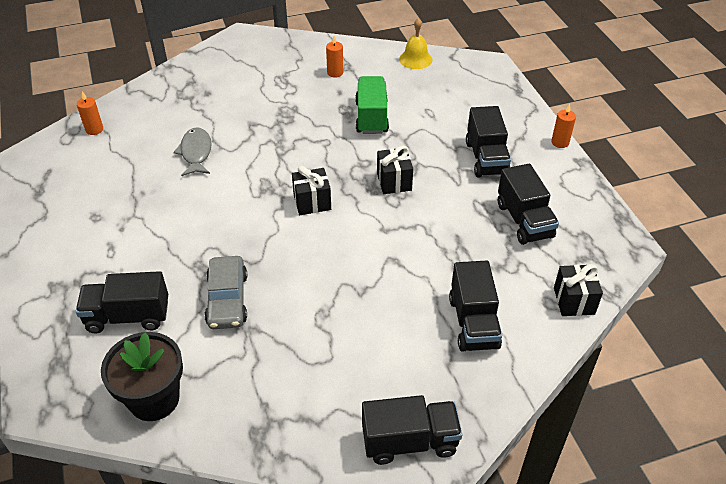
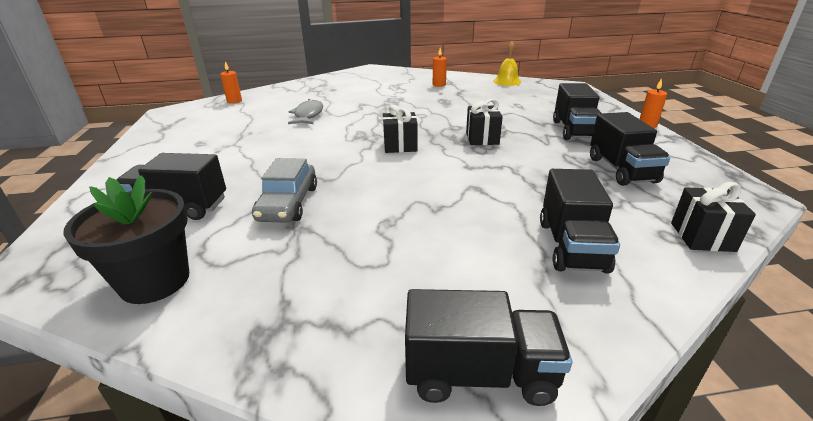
camera: 10 degrees right, 15 degrees down
(371, 117) = (466, 105): green truck -> none

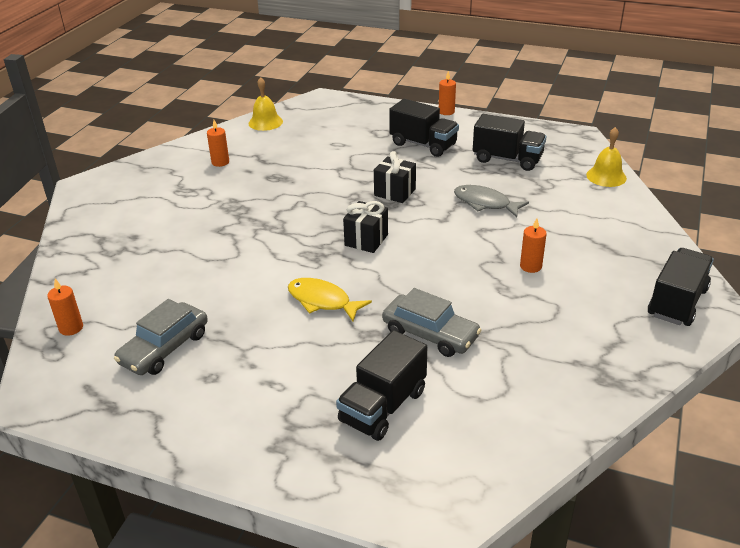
camera: 60 degrees left, 5 degrees up
(155, 281) = (509, 429): black flower pot -> none
(225, 124) = (164, 348): none -> grey car
(305, 152) = (322, 301): none -> yellow fish
(308, 115) = (210, 276): grey fish -> grey fish (485, 203)
(442, 229) = (530, 266): none -> orange candle
(571, 246) = (586, 224): black truck -> none
(702, 237) = (606, 176): black gift -> yellow bell

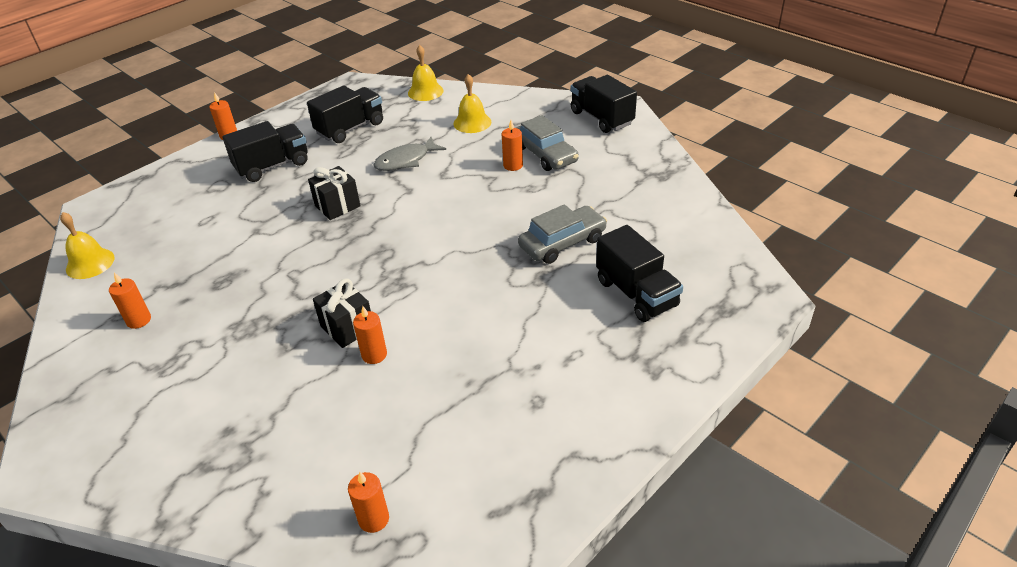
camera: 65 degrees left, 5 degrees up
(164, 348) = (469, 432): grey car -> grey car (545, 154)
(229, 272) = (374, 355): none -> orange candle
(322, 301) = (473, 296): yellow fish -> none
(366, 240) = (400, 244): black gift -> black gift (347, 327)
(580, 219) = (472, 122): none -> yellow bell

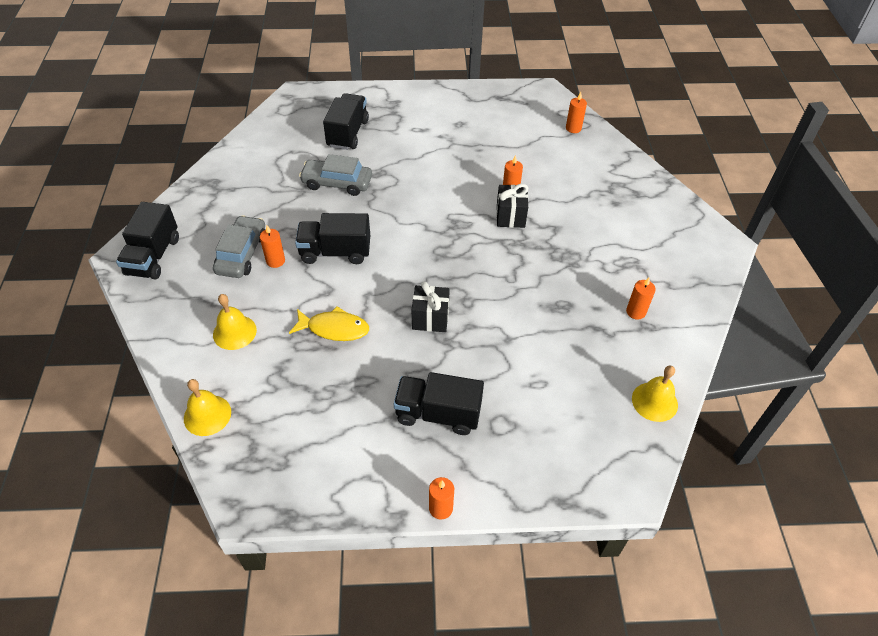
camera: 140 degrees left, 10 degrees up
(350, 128) = (328, 414): black truck -> black truck (335, 252)
(406, 160) = (334, 328): grey fish -> yellow fish

